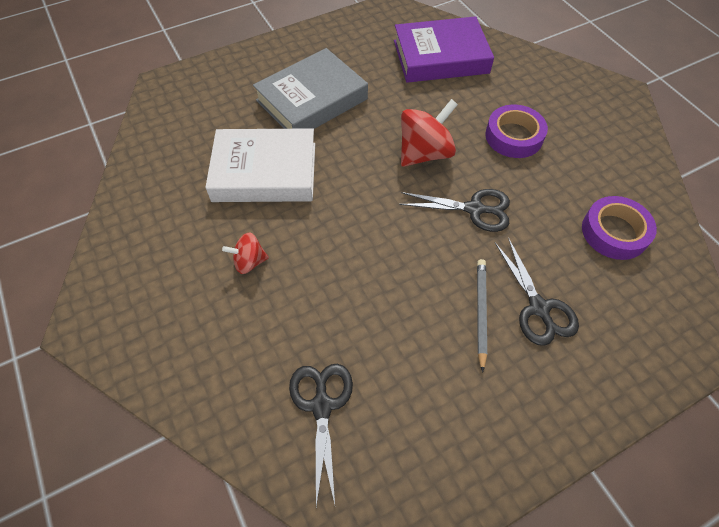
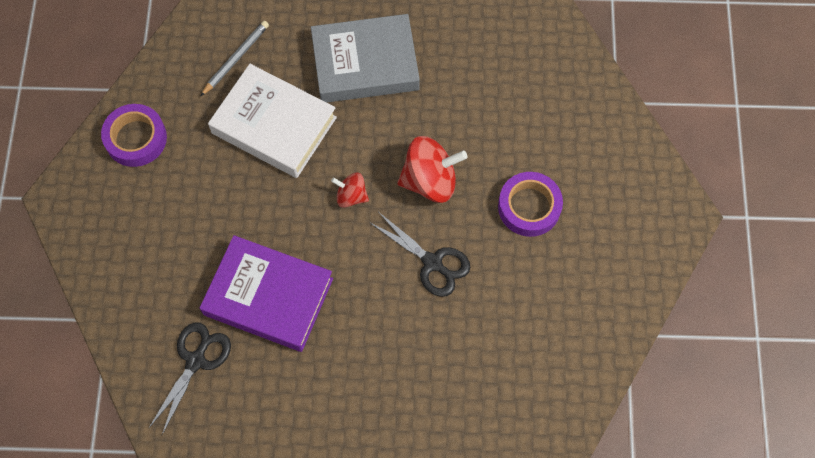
camera: 30 degrees right, 10 degrees up
(249, 262) = (211, 209): red spinning top -> red spinning top (351, 196)
(440, 57) = (529, 74): purple book -> purple book (268, 297)
(480, 312) = (366, 357): grey pencil -> grey pencil (236, 58)
(538, 308) = (417, 381): black scissors -> none
(614, 232) = (540, 353): purple tape -> purple tape (136, 138)

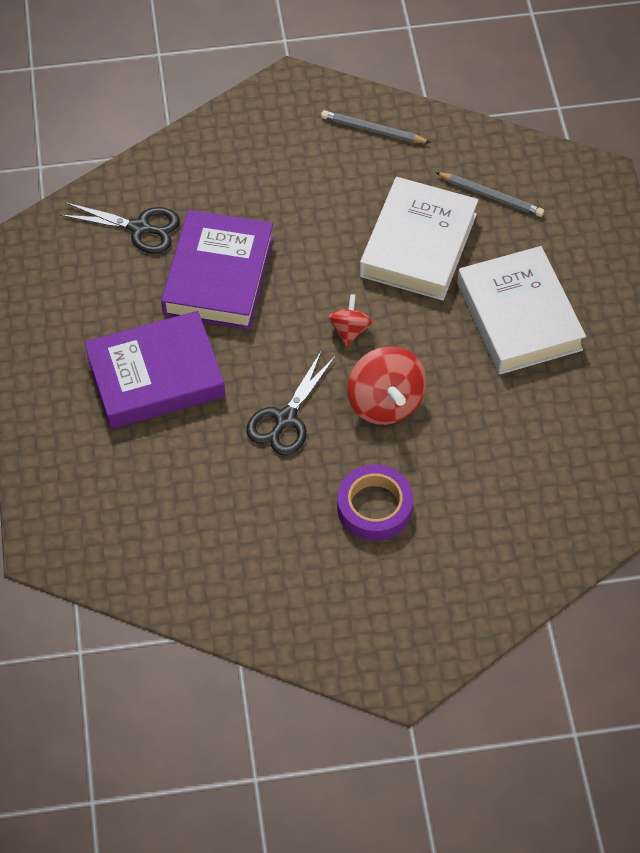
camera: 80 degrees right, 10 degrees down
(136, 138) = (373, 130): purple tape -> grey pencil
(365, 64) = (518, 316): grey book -> white book
(367, 367) = (155, 376): none -> purple book

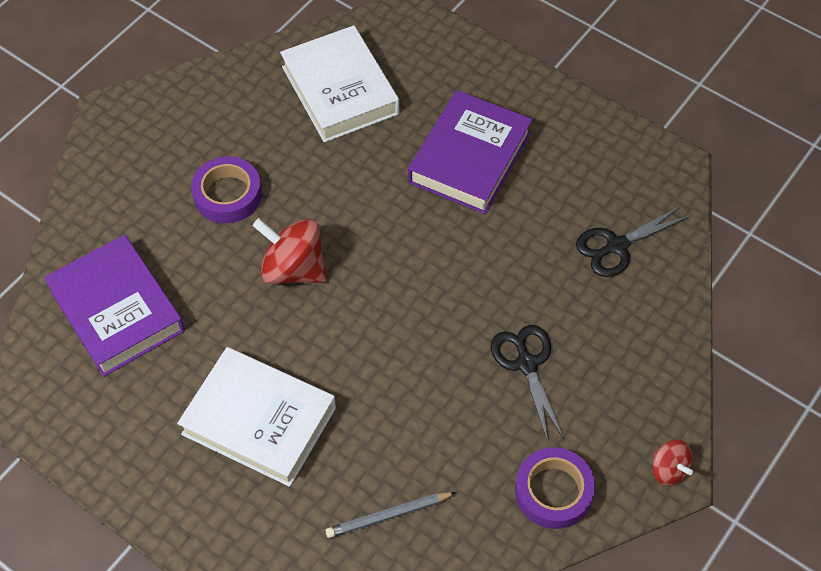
camera: 135 degrees right, 0 degrees up
(218, 276) = (517, 259): purple book -> purple book (117, 310)
(285, 419) = (350, 201): black scissors -> black scissors (526, 364)
(349, 330) = (377, 299): red spinning top -> red spinning top (668, 469)
(373, 130) = (553, 491): grey pencil -> purple tape
(418, 245) = (400, 414): white book -> white book (340, 90)

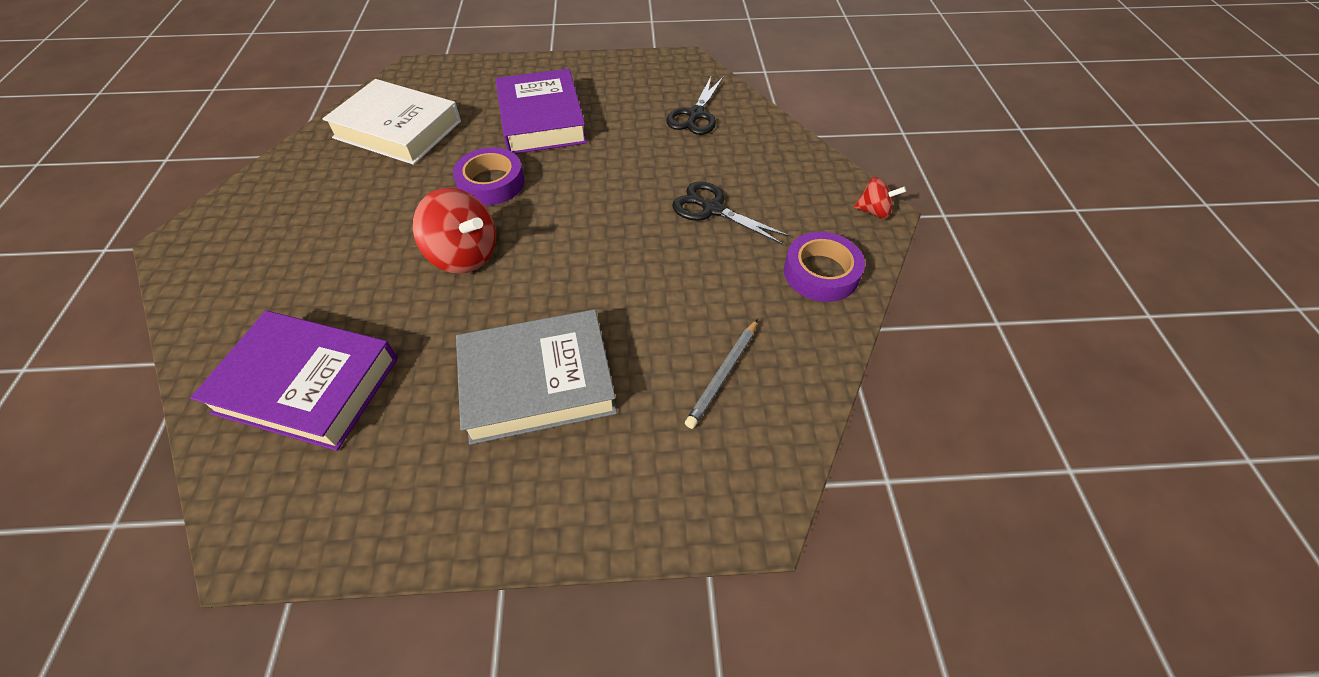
camera: 40 degrees left, 5 degrees down
(227, 195) = (354, 238): purple tape -> purple tape (491, 183)
(259, 421) = (538, 381): white book -> grey book
(293, 269) = (464, 255): red spinning top -> red spinning top turned 135 degrees counterclockwise

